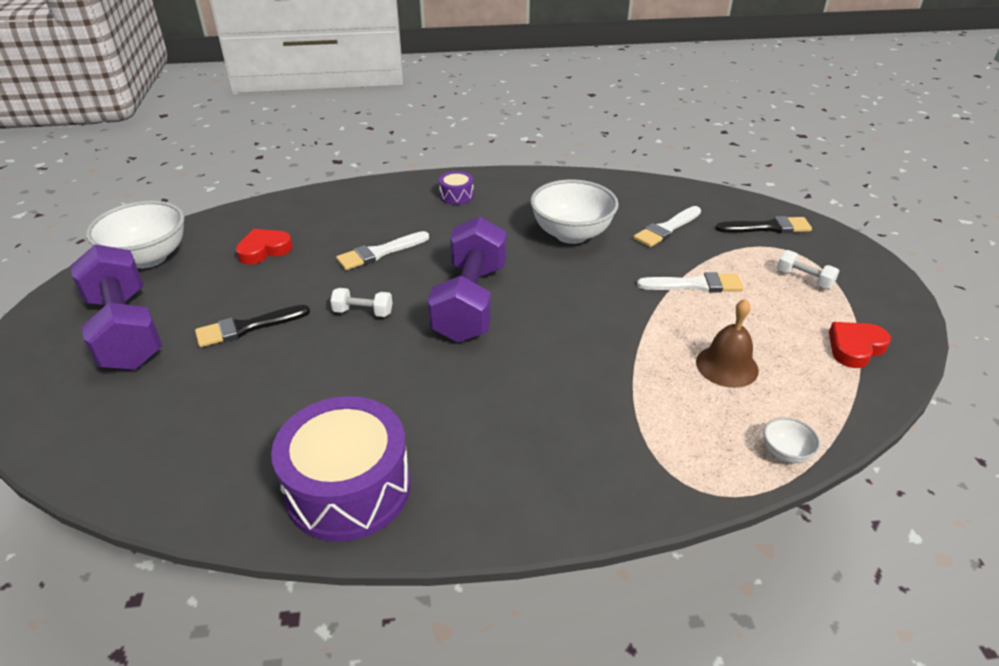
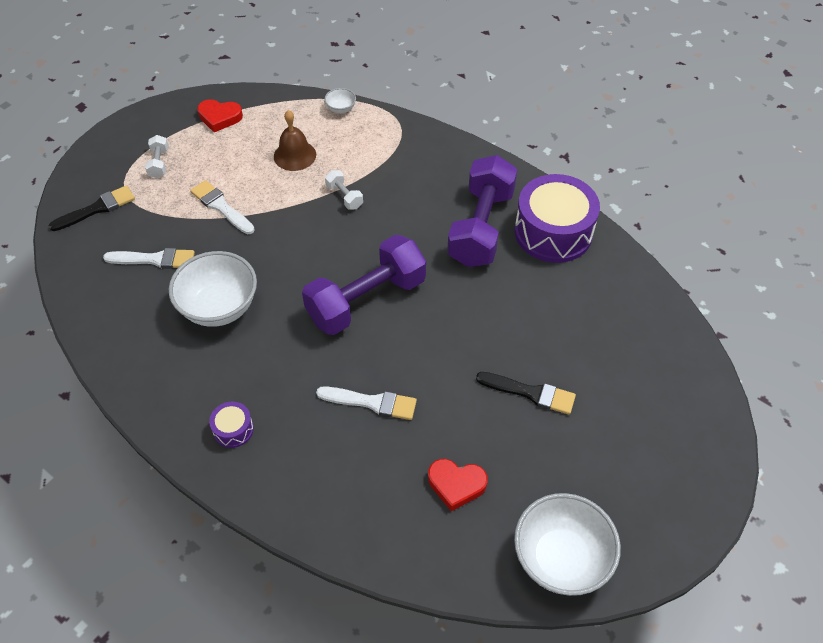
camera: 135 degrees left, 15 degrees up
(126, 330) = (619, 459): purple dumbbell -> purple dumbbell (481, 227)
(363, 312) = (442, 346): white dumbbell -> white dumbbell (344, 196)
(768, 227) = (97, 208): black brush -> black brush turned 105 degrees clockwise

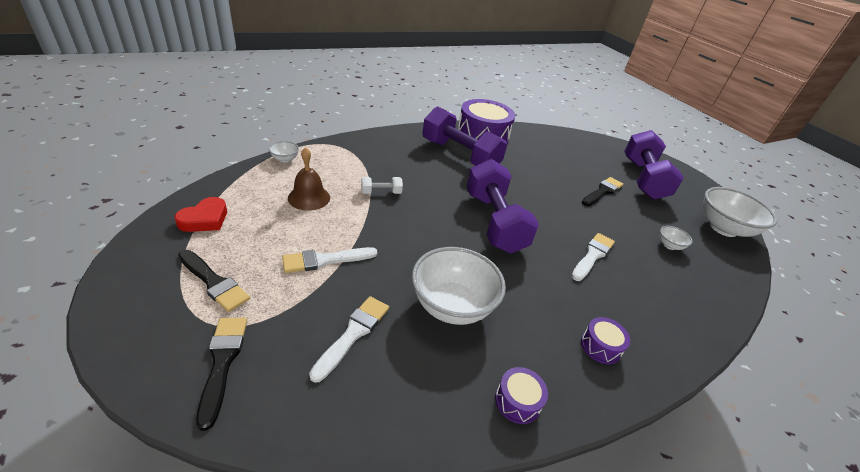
camera: 70 degrees left, 15 degrees down
(143, 380) = (517, 401): none -> purple drum
(159, 163) = (214, 282): white dumbbell -> black brush
(456, 485) = (669, 245): red heart -> white bowl
(619, 441) = (643, 179): none -> purple dumbbell

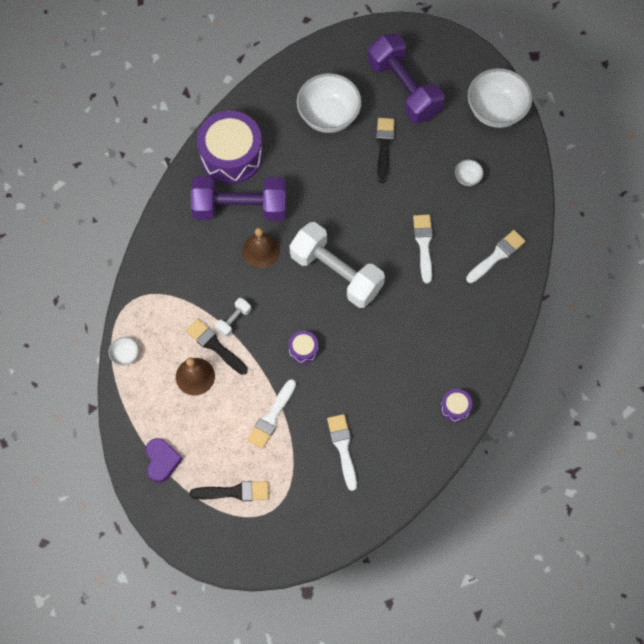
camera: 35 degrees left, 30 degrees up
(205, 219) = (162, 461): red heart -> purple heart
(222, 362) = (302, 523): black brush -> black brush (215, 345)
(448, 178) = (261, 250): none -> brown bell
(452, 306) = (375, 378): white bowl -> white bowl (328, 115)
(494, 222) = (336, 273): purple dumbbell -> white dumbbell
(600, 346) = (474, 329): purple drum -> purple drum (303, 349)
(669, 309) = (497, 255): none -> white brush

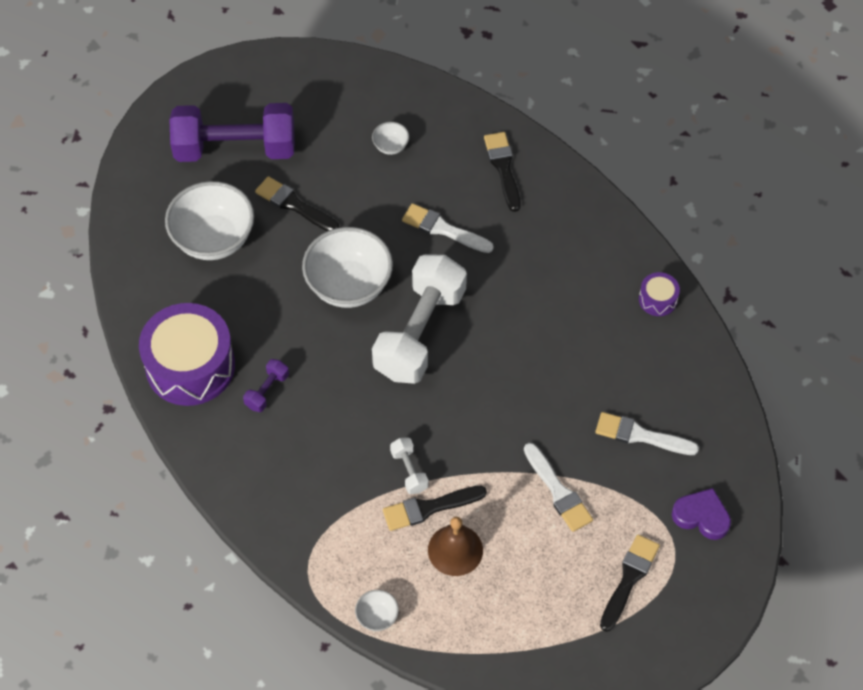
camera: 60 degrees left, 10 degrees down
(162, 461) = (543, 642): purple heart -> purple heart (701, 516)
(240, 208) = (267, 391): purple dumbbell -> purple dumbbell, size x0.41
(261, 250) = (338, 397): brown bell -> none
(303, 349) = (494, 415): purple drum -> none
(336, 273) = (420, 333): white dumbbell -> white dumbbell turned 45 degrees counterclockwise
(496, 110) = (328, 78): white bowl -> white bowl (349, 285)
(497, 255) = (503, 168): white brush -> black brush

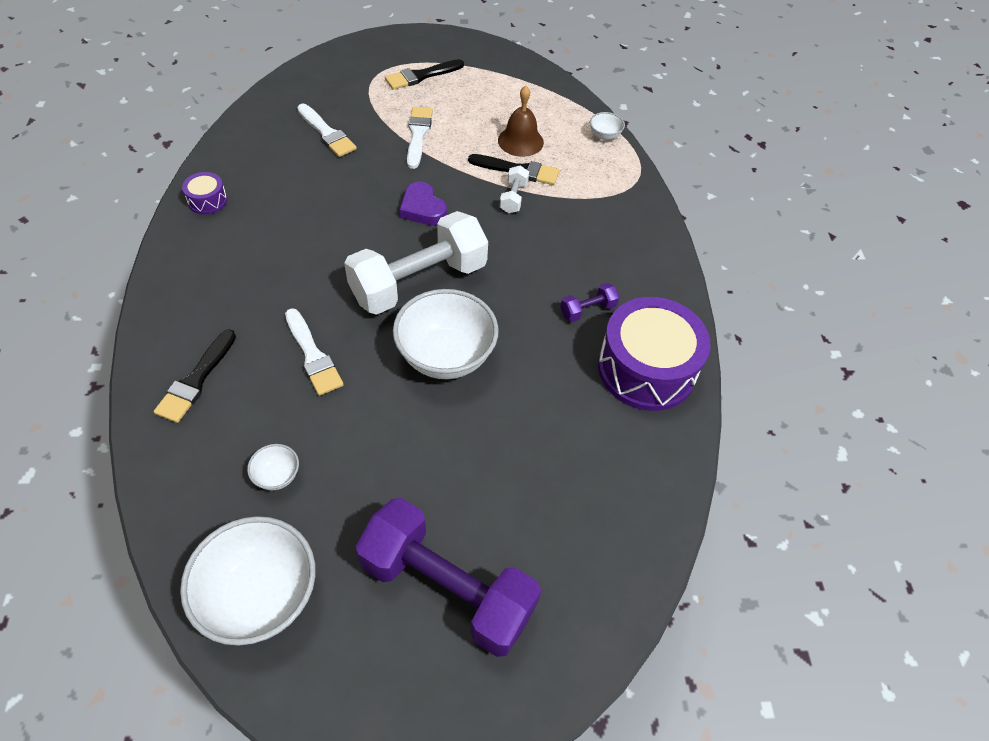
camera: 150 degrees left, 5 degrees down
(213, 239) = (547, 484): white bowl -> white bowl (260, 596)
(294, 205) = (434, 471): black brush -> none
(701, 516) = (341, 79): purple heart -> purple heart (422, 208)

